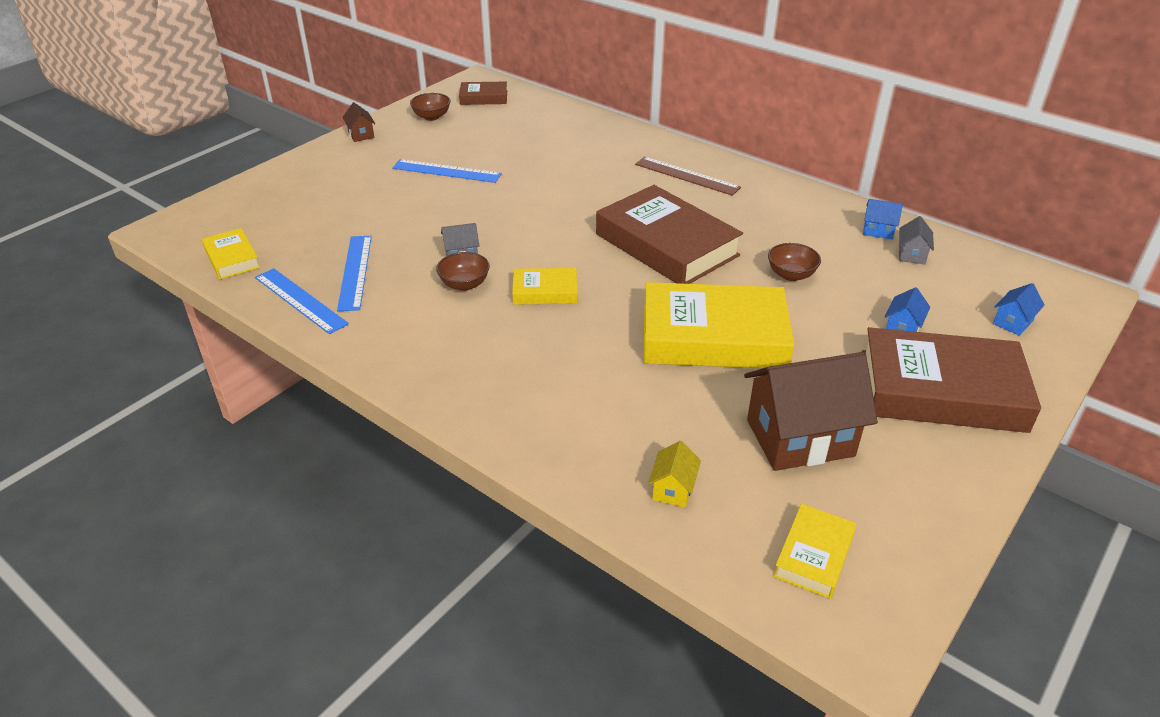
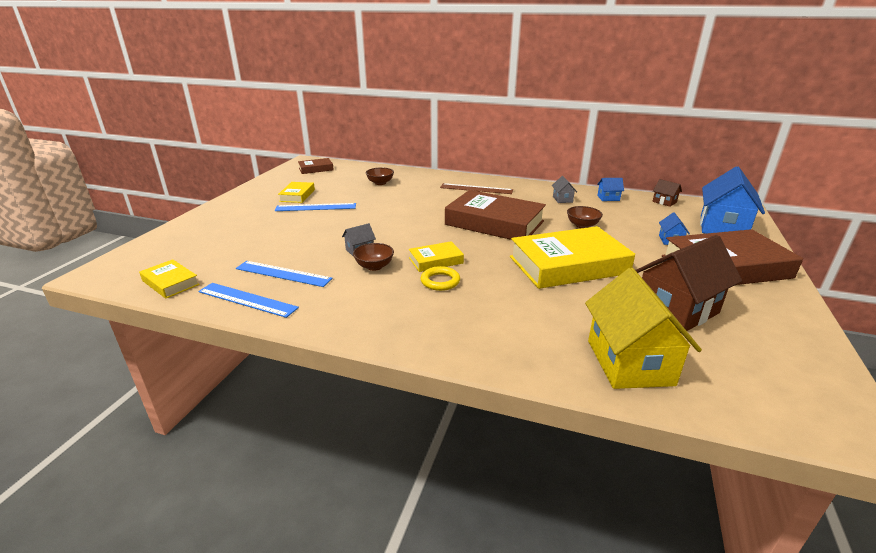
camera: 20 degrees left, 10 degrees down
(355, 272) = (283, 273): blue ruler -> blue ruler turned 45 degrees counterclockwise
(361, 135) = (239, 197): brown house -> brown house (664, 202)
(431, 117) = (286, 182): brown bowl -> brown bowl (380, 183)
(529, 324) = (440, 281): none -> yellow ring
(673, 489) = (629, 362): yellow house -> yellow house, size x2.28
(814, 555) = (761, 381): yellow book -> yellow book (297, 195)
(912, 254) = (637, 206): grey house -> grey house (562, 199)
(1012, 322) = (722, 227): blue house -> blue house, size x2.28

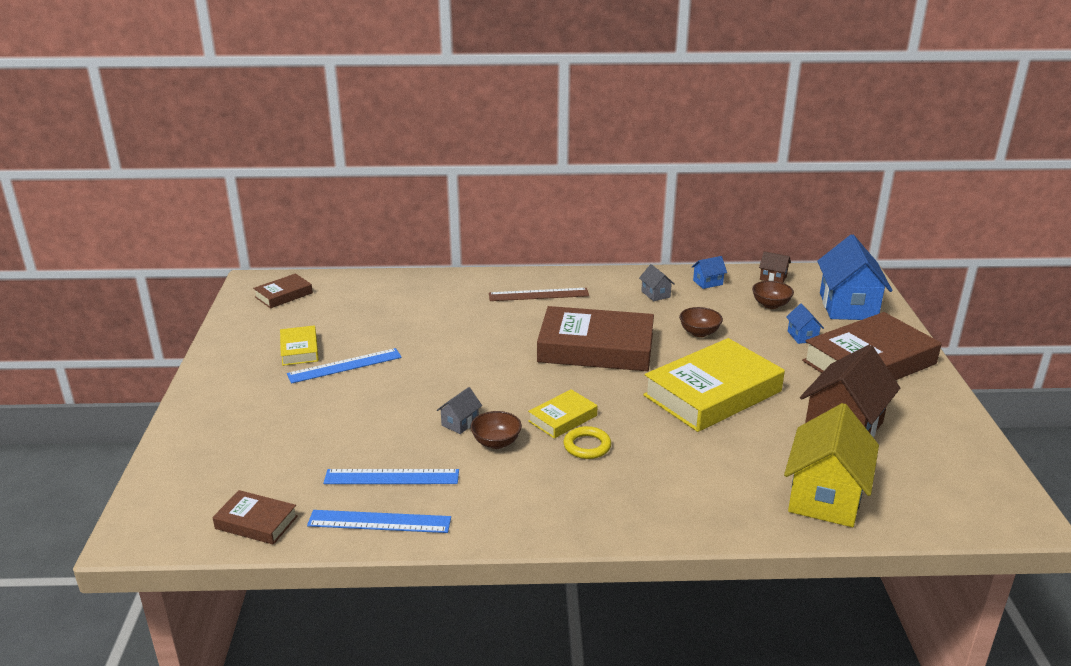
camera: 20 degrees left, 0 degrees up
(170, 283) = (256, 522): yellow book -> brown book
(380, 183) = (401, 306): brown bowl -> brown bowl (770, 305)
(629, 362) = (825, 497): yellow house -> yellow house turned 45 degrees clockwise

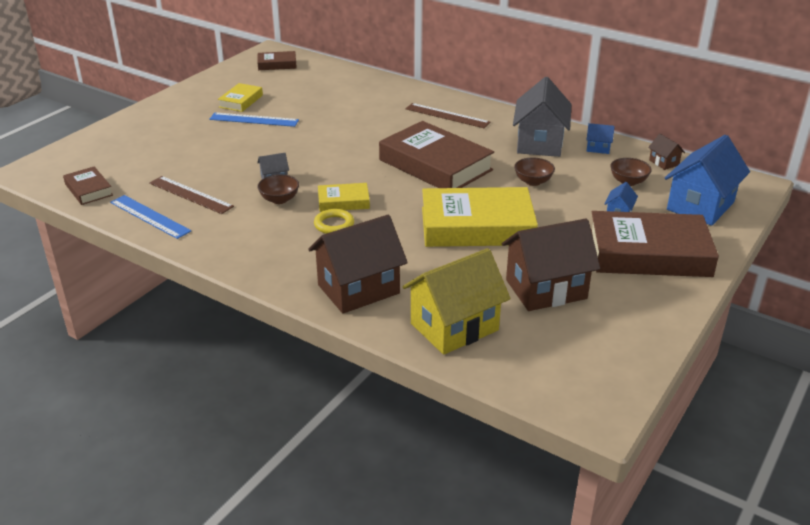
camera: 35 degrees right, 5 degrees up
(392, 477) = (190, 195): blue ruler -> brown ruler
(655, 294) = (539, 143): grey house -> grey house, size x2.28
(699, 501) = (358, 289): none -> brown house

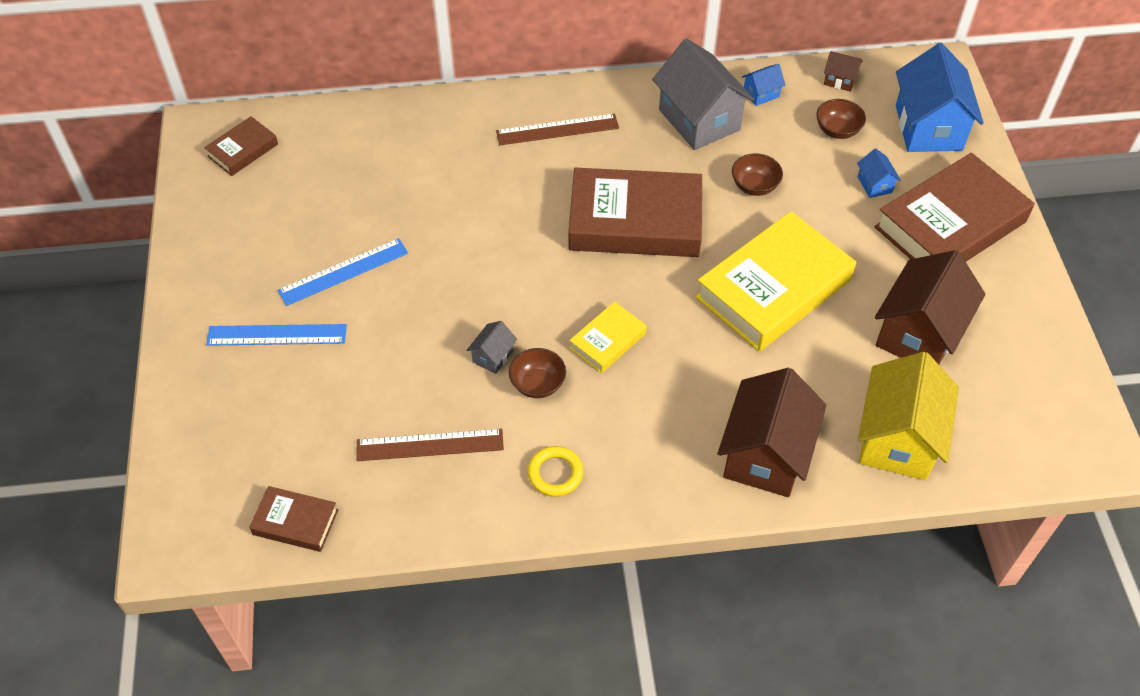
camera: 40 degrees left, 20 degrees up
(150, 216) = (428, 511): blue ruler -> blue ruler (277, 335)
(241, 101) = (284, 248): yellow book -> none
(334, 225) = (639, 382): yellow ring -> yellow ring (555, 473)

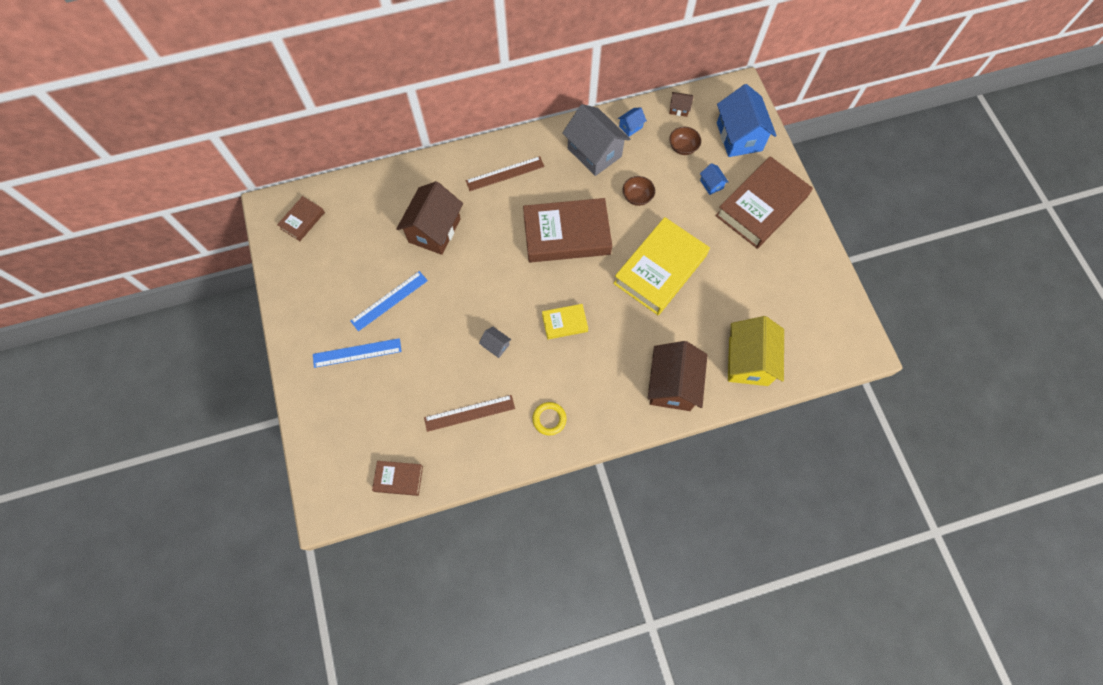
camera: 10 degrees left, 15 degrees up
(493, 356) = (496, 345): grey house -> grey house turned 75 degrees counterclockwise
(538, 384) = (527, 360): brown bowl -> none
(608, 341) = (564, 323): yellow book -> yellow book turned 45 degrees clockwise
(919, 334) = (751, 287): brown house -> brown house (434, 230)

